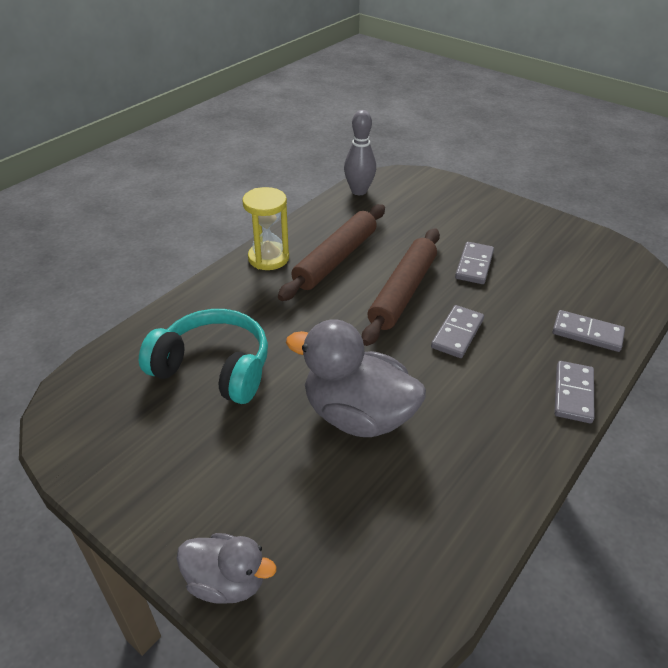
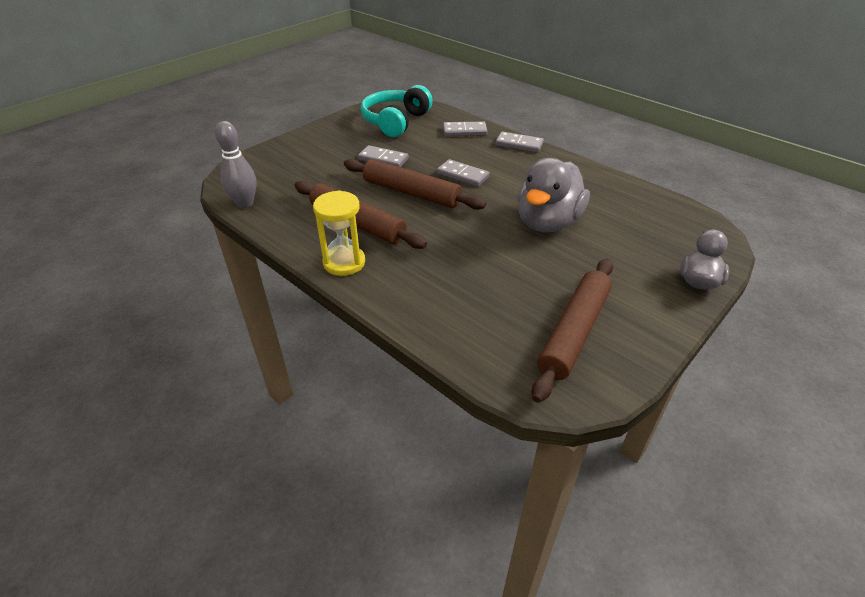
camera: 85 degrees left, 0 degrees up
(146, 424) = (573, 332): none -> brown rolling pin
(213, 368) = (502, 294): turquoise headphones -> turquoise headphones (396, 121)
(587, 333) = (464, 131): grey domino -> grey domino turned 60 degrees clockwise

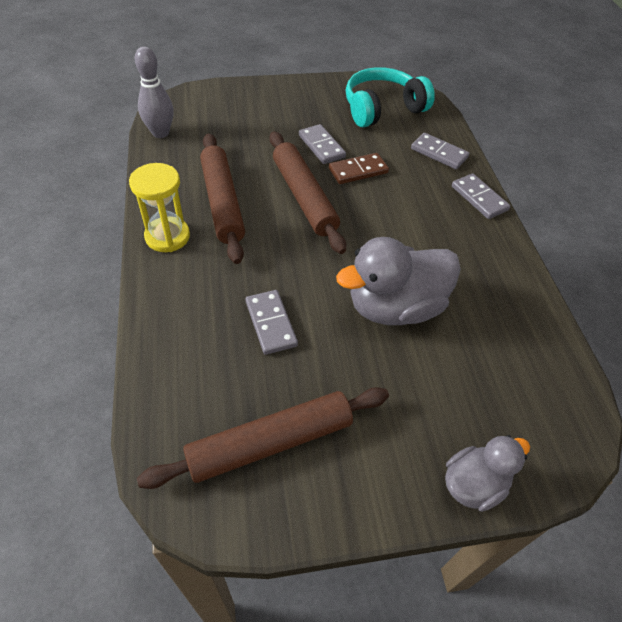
camera: 35 degrees right, 10 degrees up
(427, 162) = (358, 171): none -> brown domino
(463, 175) = (375, 204): grey domino -> grey domino (271, 323)

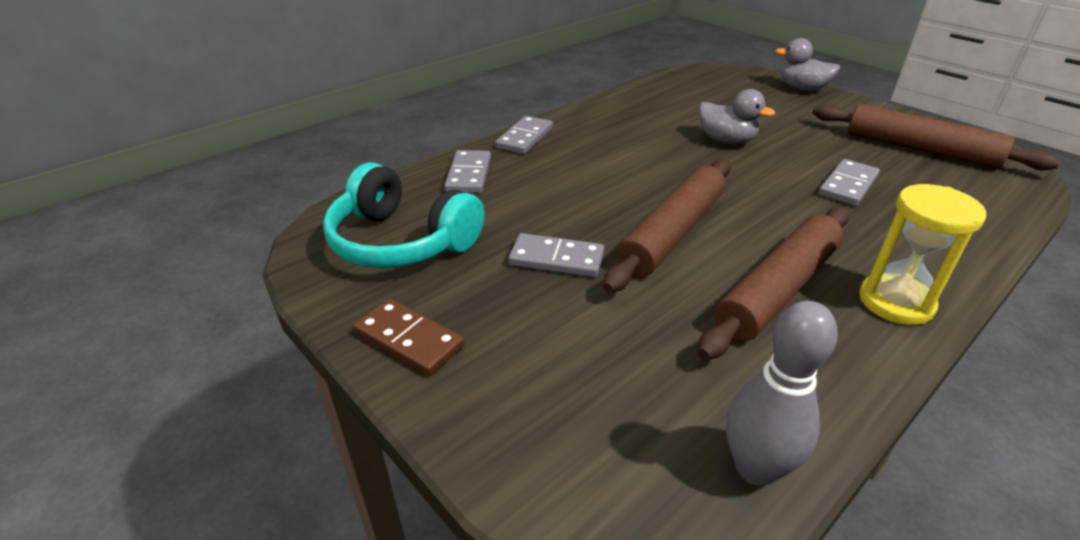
camera: 120 degrees left, 15 degrees down
(321, 146) = (556, 259): grey domino -> grey domino turned 75 degrees clockwise
(358, 171) = (572, 214): brown domino -> brown domino (409, 339)
(395, 307) = (726, 140): grey duck -> grey duck, size x0.58

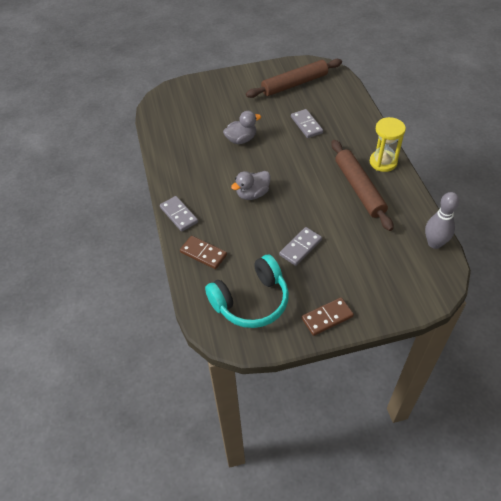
camera: 60 degrees left, 15 degrees up
(468, 175) = (203, 254): grey domino -> brown domino
(672, 232) = (305, 200): brown rolling pin -> none
(802, 88) = (210, 81): grey duck -> grey duck (252, 194)

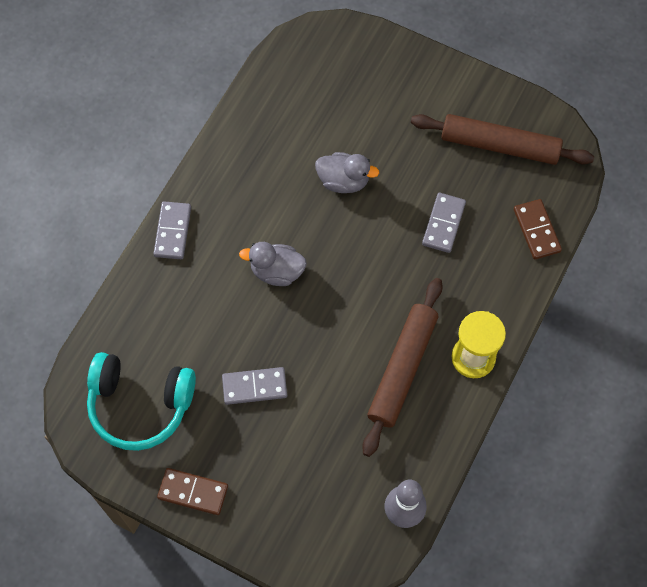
camera: 40 degrees right, 15 degrees up
(203, 254) = (150, 305): brown domino -> brown domino (536, 230)

